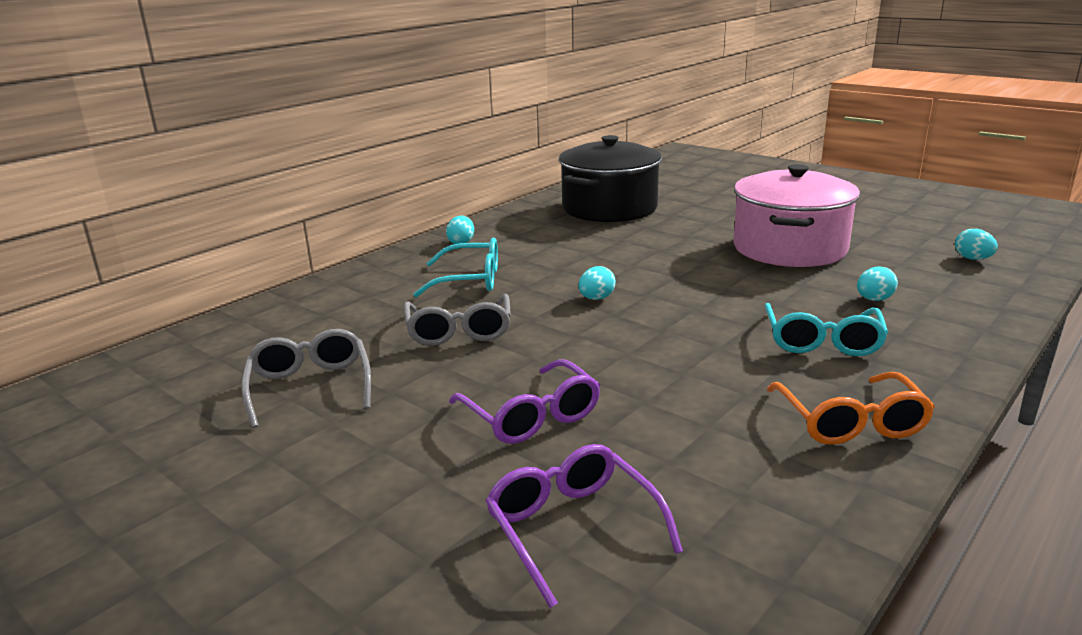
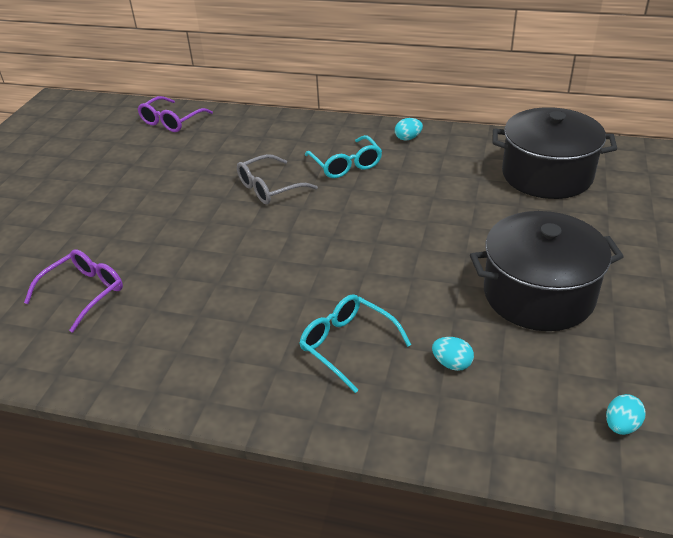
camera: 65 degrees right, 15 degrees up
(310, 387) = (180, 168): grey glasses -> none
(531, 416) = (181, 247): purple glasses -> purple glasses (171, 121)
(596, 298) = (353, 223): turquoise egg -> none
(789, 248) = (538, 294): pink pot -> black pot
(822, 341) = (347, 345): turquoise glasses -> turquoise glasses turned 60 degrees clockwise
(850, 422) = (228, 376): orange glasses -> none

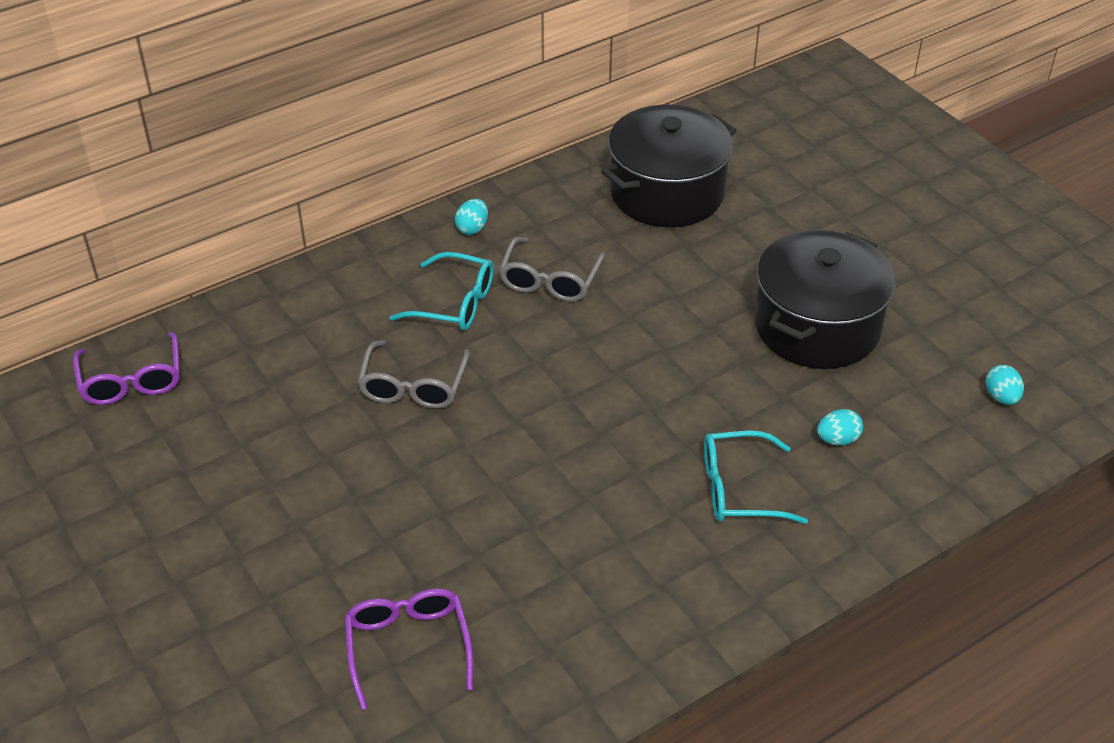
camera: 50 degrees left, 5 degrees up
(410, 181) = (550, 280): none -> grey glasses

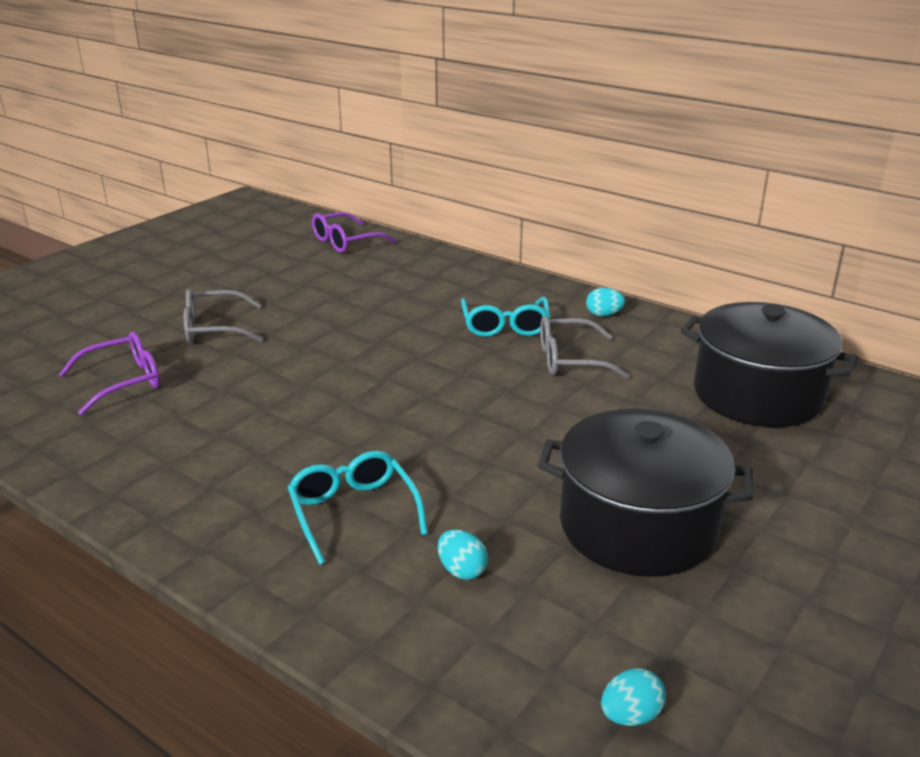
camera: 70 degrees right, 15 degrees down
(413, 386) = (397, 329): grey glasses -> grey glasses (214, 328)

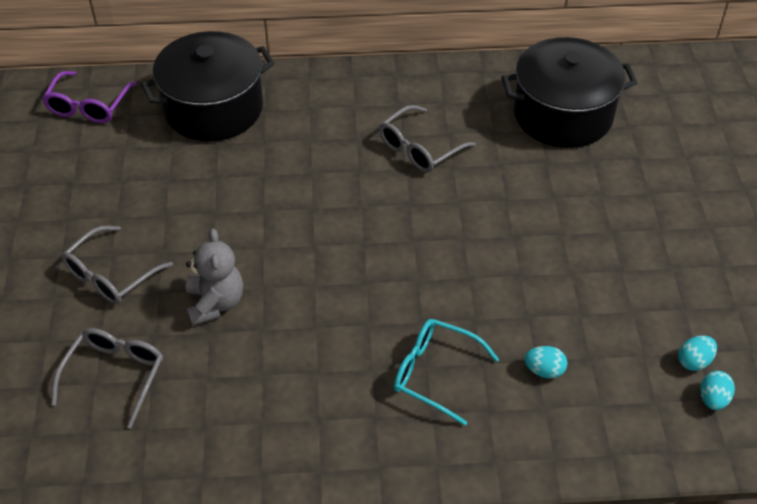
camera: 40 degrees left, 20 degrees up
(123, 381) = (115, 375): purple glasses -> grey glasses
(255, 376) = (215, 303): none -> grey teddy bear
(505, 326) = (338, 138): turquoise glasses -> none
(603, 315) = (394, 86): turquoise egg -> turquoise egg (694, 361)
(637, 526) = (600, 271): black pot -> black pot (213, 108)

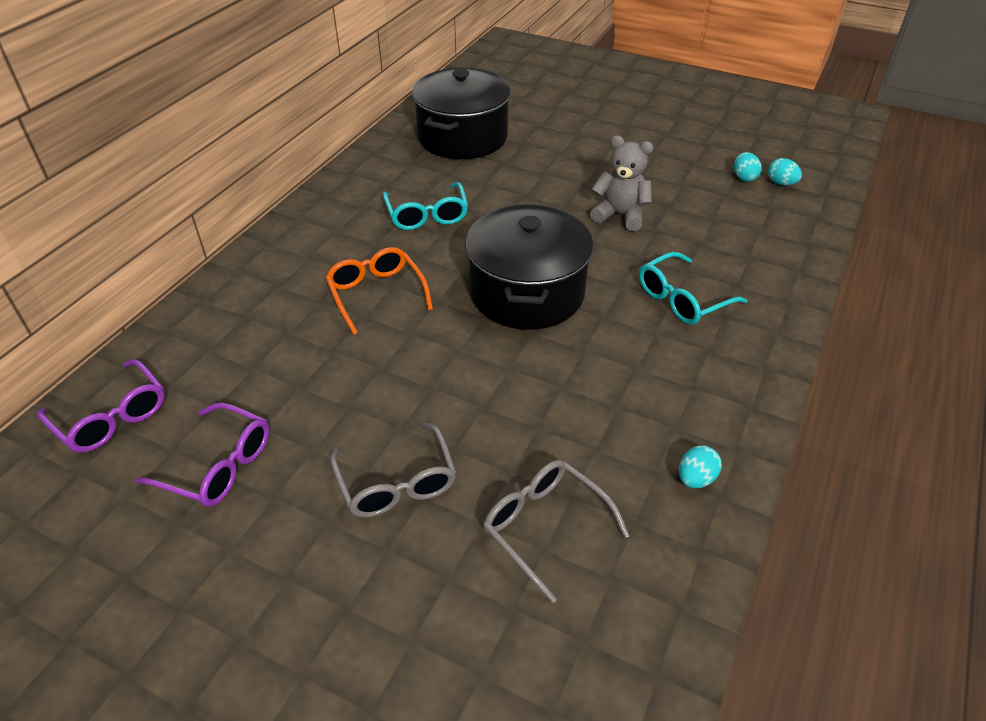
camera: 60 degrees left, 5 degrees down
(77, 178) = (218, 466): none -> purple glasses
(213, 108) = (235, 319): black pot -> black pot (527, 293)
(215, 303) = (503, 409): grey teddy bear -> grey teddy bear (620, 215)
(294, 169) = (376, 294): none -> orange glasses
(419, 148) = (427, 215): grey glasses -> turquoise glasses
(544, 370) = (713, 243): turquoise egg -> turquoise egg (695, 478)

